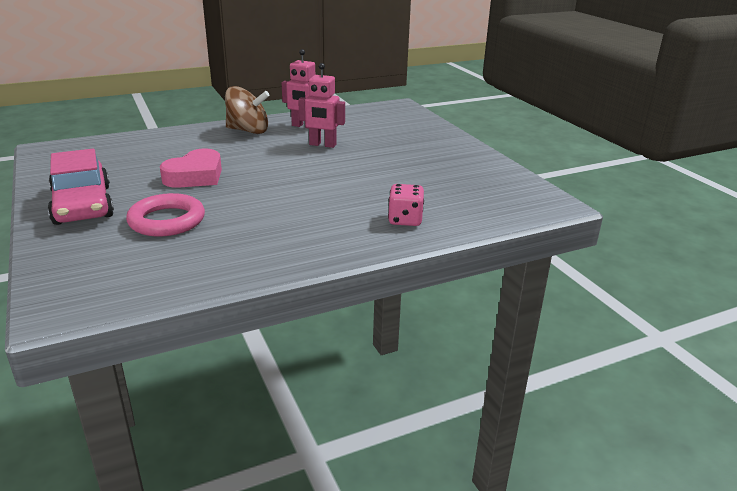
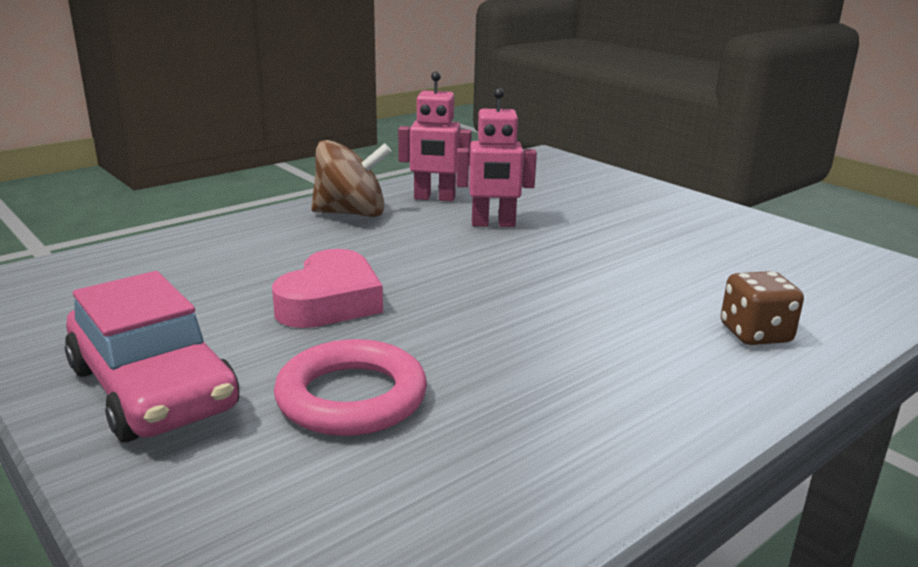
camera: 15 degrees left, 5 degrees down
(405, 220) = (755, 334): pink dice -> brown dice

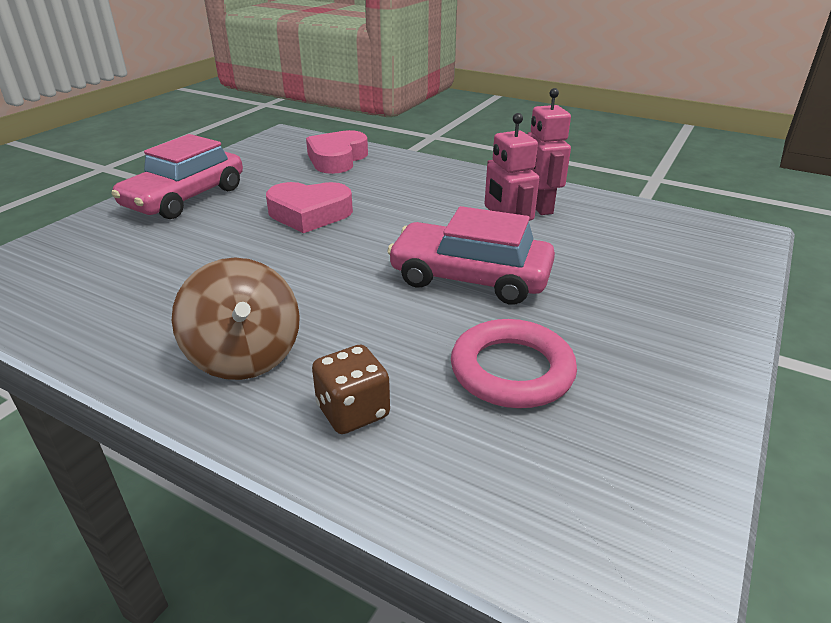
camera: 70 degrees right, 10 degrees up
(168, 261) = (337, 159): none -> pink heart
(351, 214) = (467, 186): brown spinning top -> brown spinning top (245, 355)
(351, 397) = (187, 248): pink ring -> pink ring (512, 370)
(553, 250) = (470, 277): none -> pink car

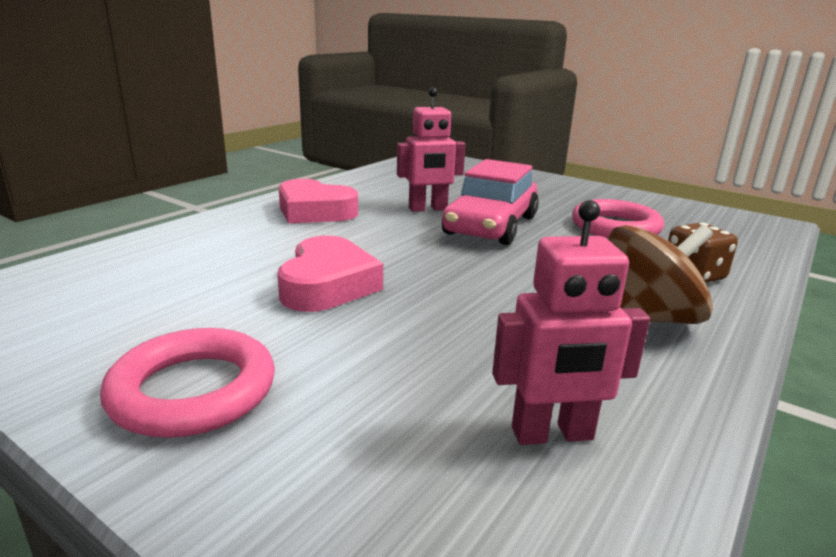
camera: 85 degrees left, 10 degrees down
(185, 198) = (193, 391): pink car -> pink ring
(337, 159) = (143, 263): pink heart -> pink heart (314, 211)
(539, 207) = (364, 192): pink robot -> pink robot (552, 434)

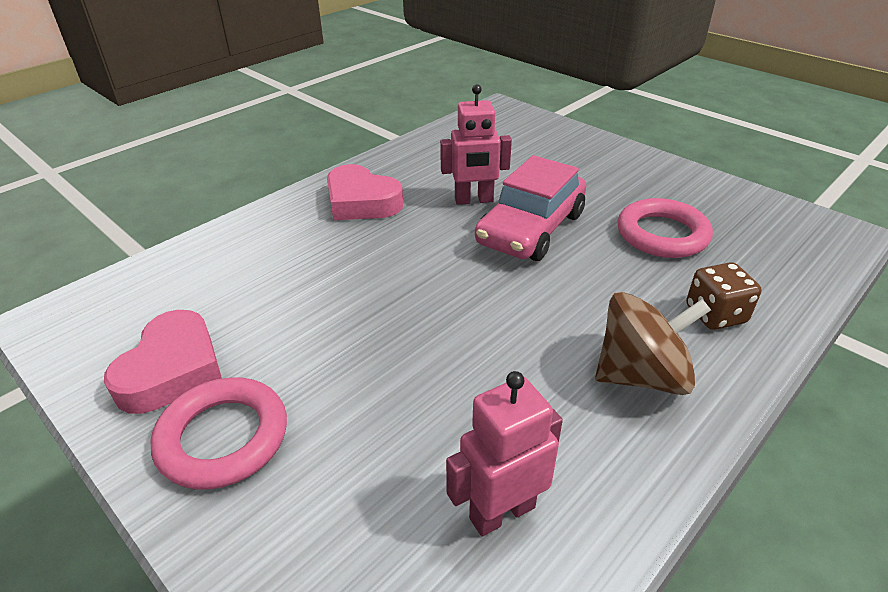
camera: 10 degrees right, 15 degrees up
(328, 285) = (353, 312): pink heart -> pink heart (172, 370)
(552, 434) = (501, 512): pink robot -> pink robot turned 150 degrees clockwise

